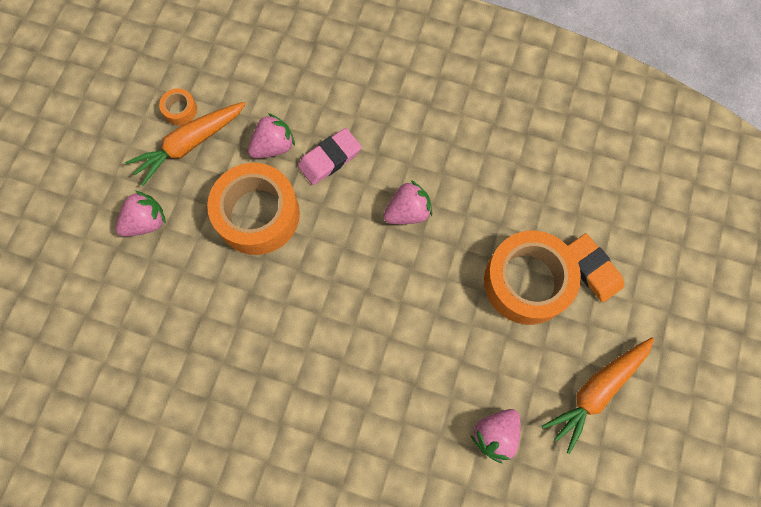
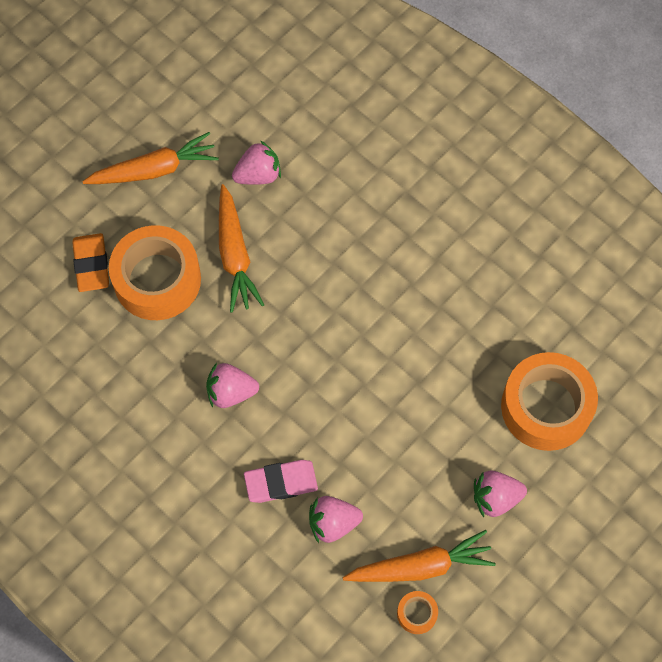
camera: 155 degrees left, 5 degrees down
(258, 215) = (380, 455): orange tape -> orange tape (546, 407)
(471, 337) = (235, 255): none -> orange carrot

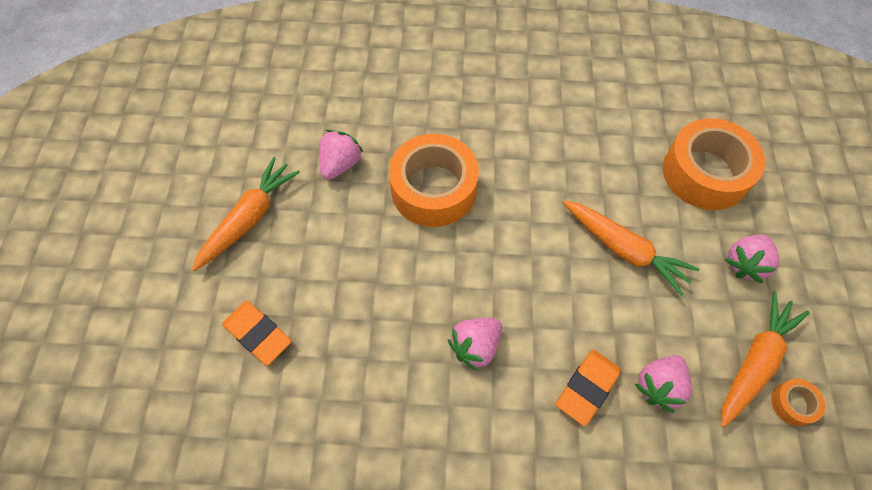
camera: 40 degrees left, 5 degrees down
(157, 279) = (328, 303): orange tape -> orange tape (433, 189)
(235, 255) = (377, 236): orange carrot -> orange carrot (624, 250)
(281, 483) = (587, 388): pink eraser -> orange eraser

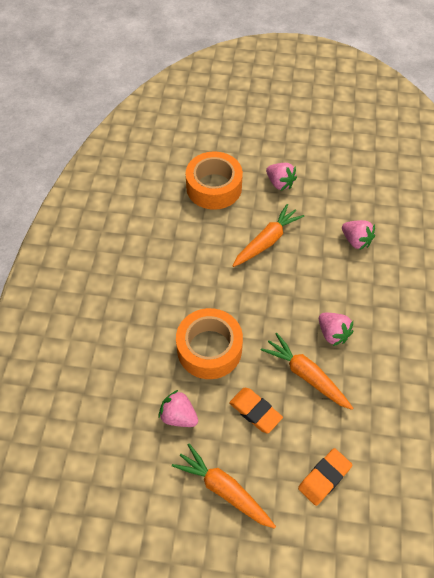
camera: 85 degrees left, 5 degrees down
(587, 388) = (358, 276): orange eraser -> orange eraser (255, 411)
(754, 361) = (340, 194): orange carrot -> orange carrot (305, 375)
(793, 404) = (364, 183): orange tape -> none

